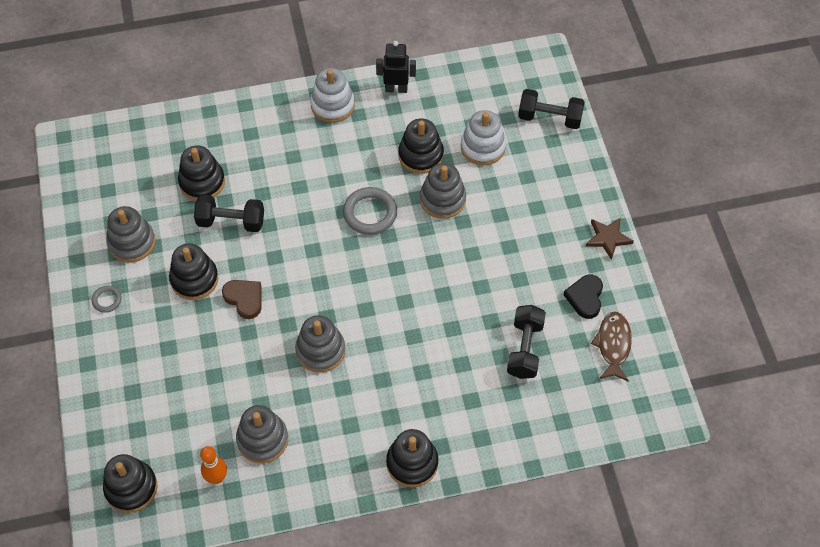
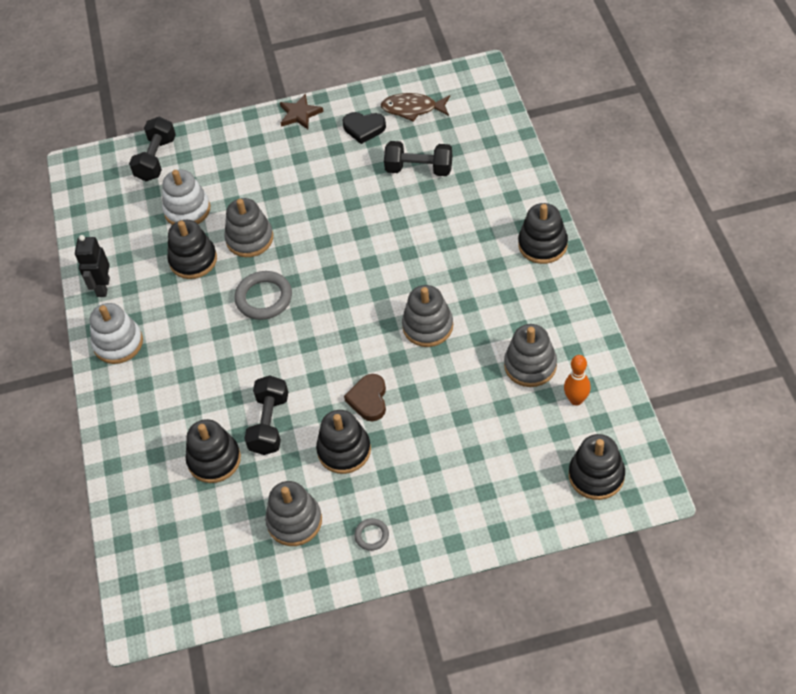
camera: 85 degrees left, 5 degrees down
(244, 299) = (368, 400): brown heart -> brown heart turned 45 degrees counterclockwise

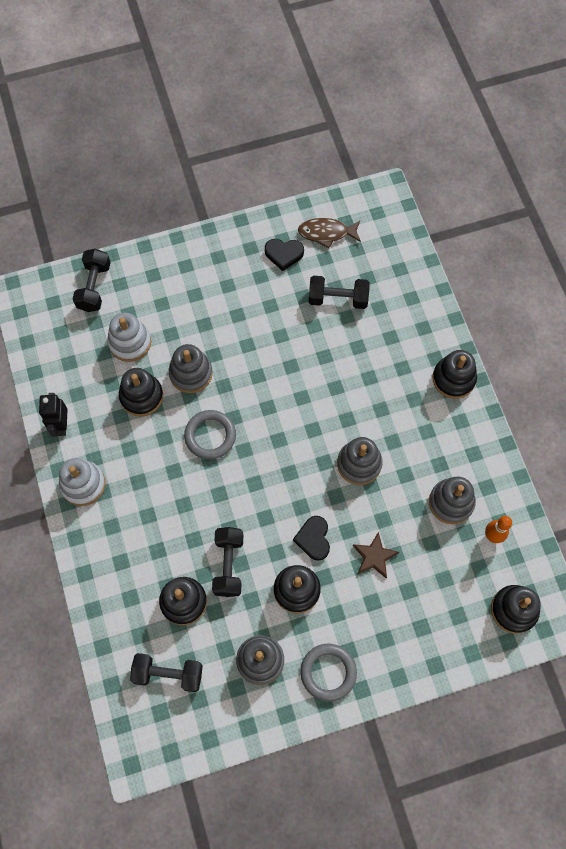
camera: 10 degrees left, 15 degrees up
(188, 532) = (168, 674): none -> black dumbbell
(300, 114) = (223, 238): brown star -> brown star (374, 556)
(368, 400) = (313, 539): brown heart -> black heart
(372, 535) = (328, 672): grey ring -> grey ring, size x1.90

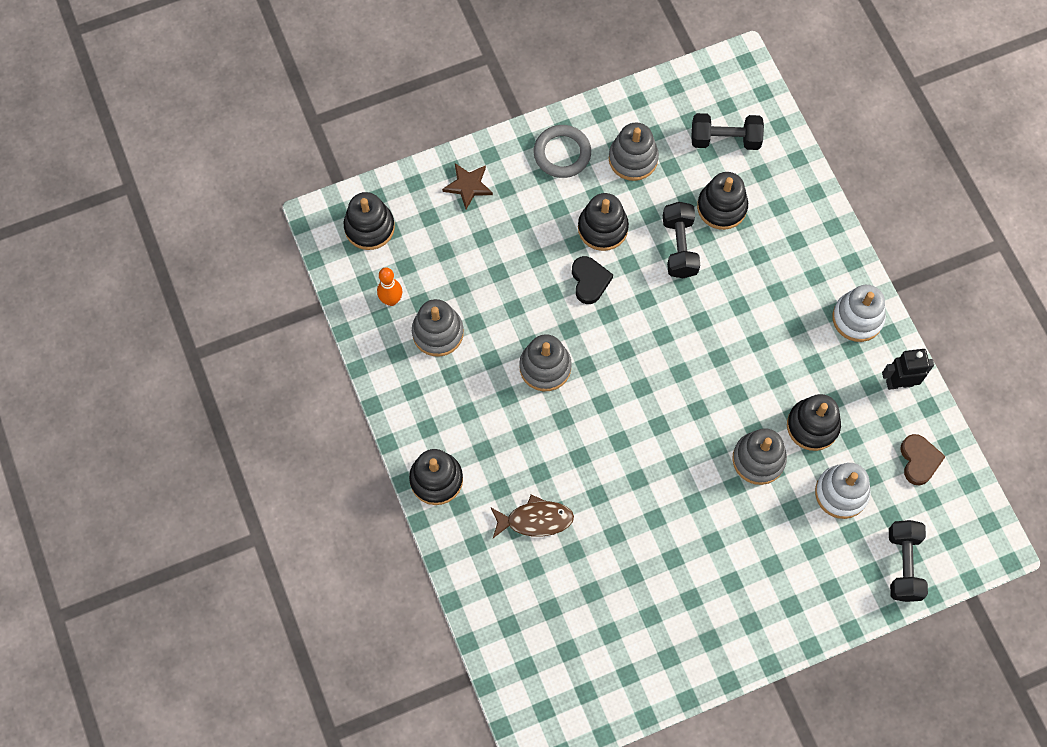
camera: 175 degrees right, 0 degrees up
(61, 362) = (919, 460): none -> brown heart
(61, 425) = (899, 383): black robot -> black robot turned 90 degrees counterclockwise
(210, 436) = (722, 385): grey ring -> none
(284, 254) = (664, 634): black heart -> none
(326, 233) = (610, 671): brown fish -> brown fish (535, 520)
(338, 299) = (587, 575): black dumbbell -> none
(374, 556) = (521, 268): brown star -> brown star (468, 186)

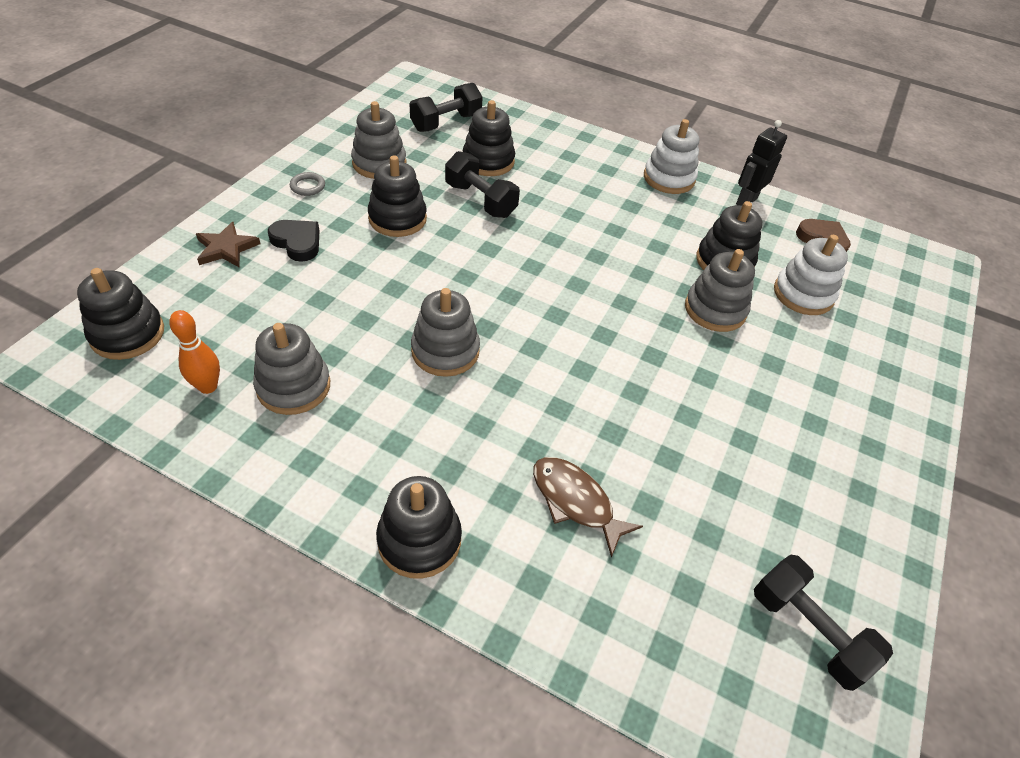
camera: 45 degrees left, 20 degrees down
(535, 520) = (575, 501): brown fish -> brown fish turned 90 degrees counterclockwise
(562, 153) = (307, 186): grey ring -> grey ring, size x0.53
(589, 281) = (423, 261): black heart -> black heart (297, 242)
(903, 565) = (909, 315): black dumbbell -> black dumbbell (808, 630)

